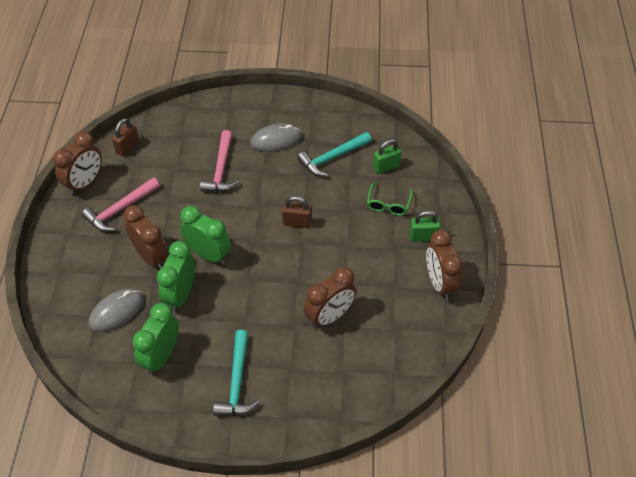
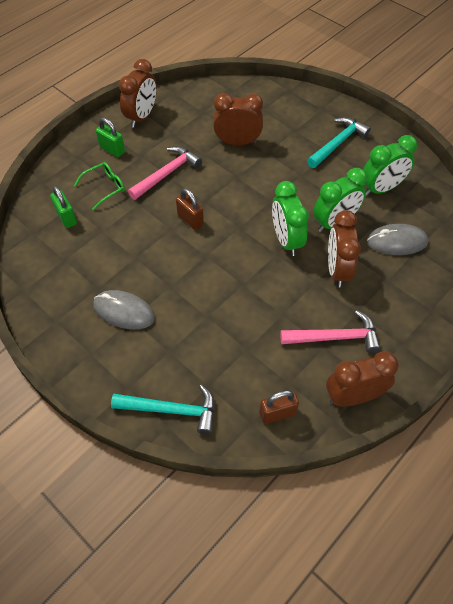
camera: 140 degrees left, 5 degrees up
(221, 169) = (205, 315): pink hammer -> pink hammer (167, 174)
(332, 158) = (97, 257): turquoise hammer -> turquoise hammer (171, 410)
(386, 167) = (66, 217): green padlock -> green padlock turned 45 degrees clockwise

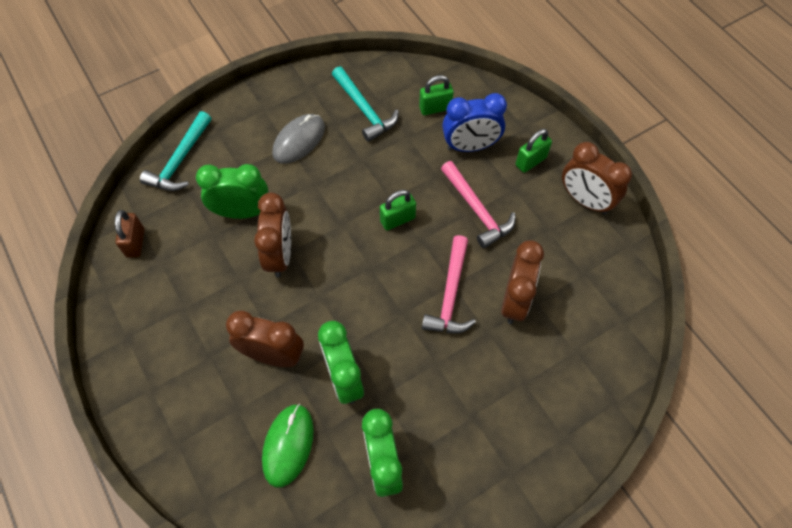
camera: 105 degrees right, 5 degrees up
(105, 187) = (470, 146): green glasses -> blue clock
(190, 220) = (397, 220): brown padlock -> green padlock
(286, 240) = (335, 312): green clock -> green clock (242, 212)
(335, 337) = (189, 322): pink hammer -> pink hammer (450, 294)
(338, 143) = (485, 435): turquoise hammer -> turquoise hammer (364, 110)
(353, 396) = (118, 316): brown clock -> brown clock (280, 255)
(396, 242) = (288, 445): grey mouse -> green mouse

